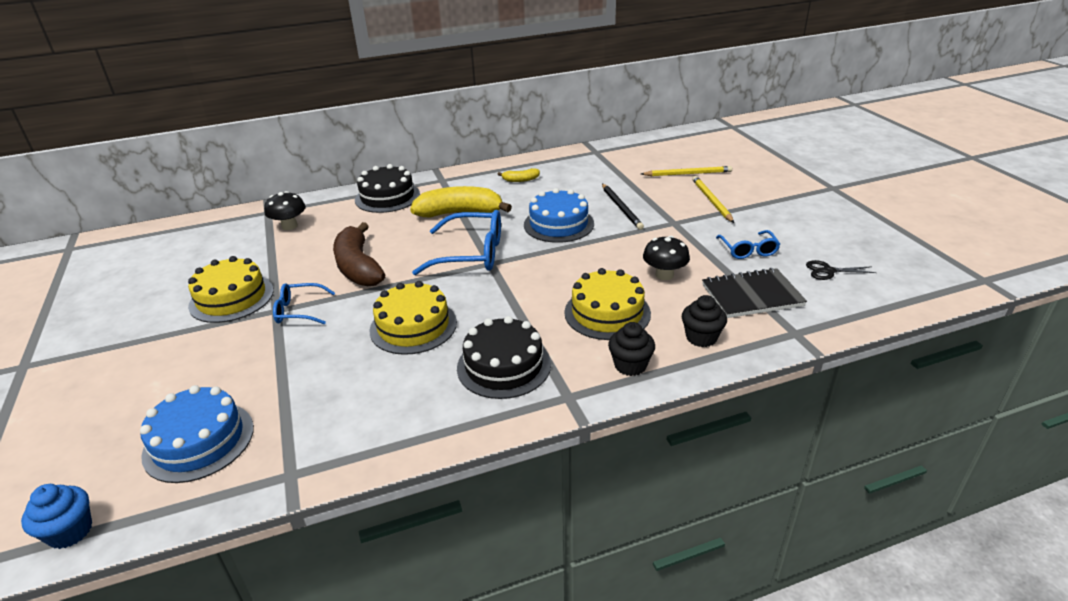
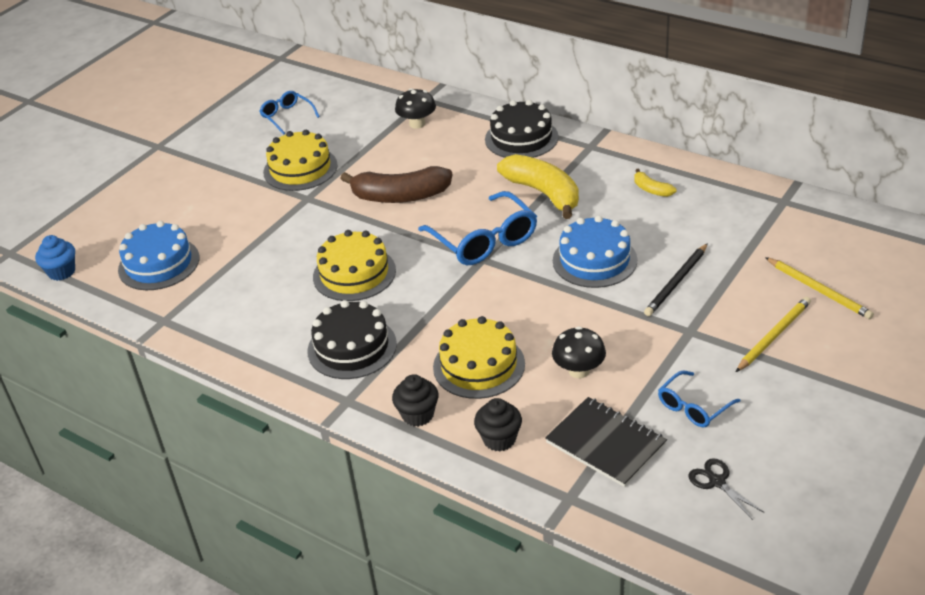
camera: 55 degrees right, 5 degrees up
(299, 311) = (317, 208): blue glasses -> blue glasses (287, 116)
(358, 267) = (400, 196): brown banana -> brown banana turned 120 degrees counterclockwise

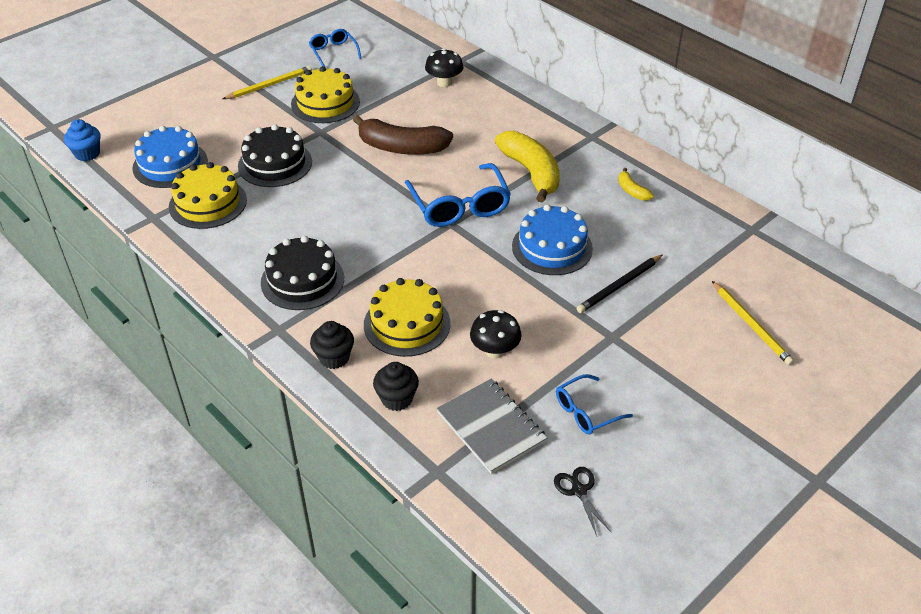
camera: 10 degrees right, 5 degrees up
(354, 273) = (332, 211): yellow cake -> yellow cake (208, 203)
(521, 138) = (532, 115): black cake -> black cake (275, 164)
(606, 443) = (491, 427): black notebook -> grey notebook
(774, 336) = (690, 360): yellow pencil -> yellow pencil (270, 85)

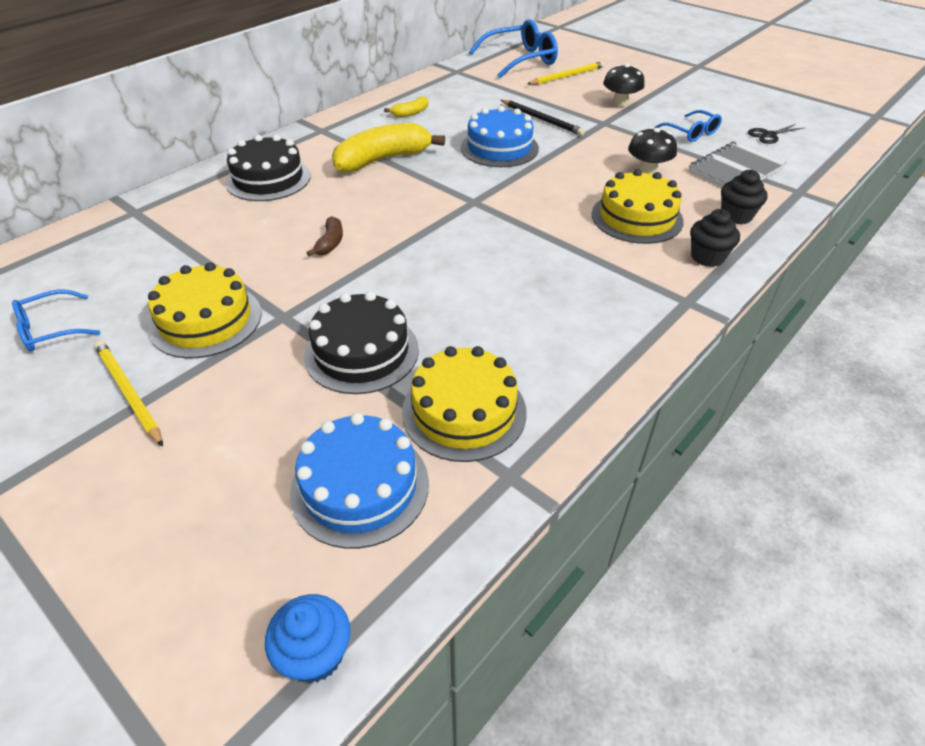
camera: 95 degrees left, 0 degrees up
(302, 280) = (599, 293): black cake -> black cake (268, 179)
(401, 147) = (330, 243): brown banana -> brown banana, size x0.46
(444, 82) = (186, 220): black mushroom -> black mushroom (620, 103)
(459, 206) = (443, 197): blue glasses -> blue glasses (520, 60)

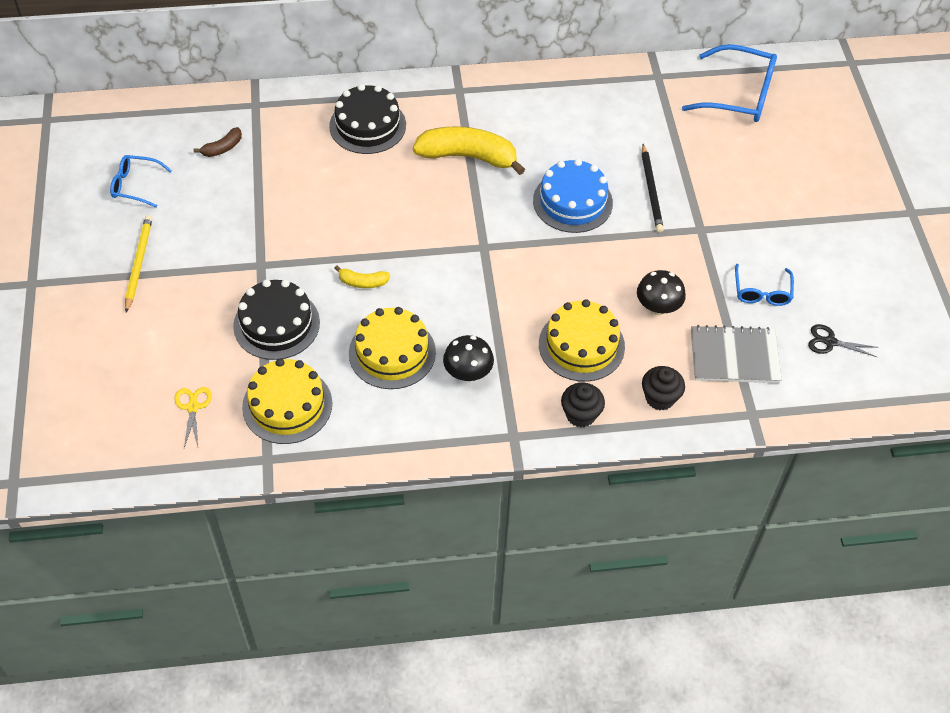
camera: 40 degrees right, 10 degrees up
(206, 320) = (217, 237): yellow cake -> yellow cake (392, 352)
(315, 654) = (100, 470): blue cupcake -> none
(330, 243) = (346, 220): brown banana -> brown banana (222, 148)
(360, 486) = (193, 407): blue cake -> yellow scissors
(410, 113) = (551, 112): yellow banana -> yellow banana (362, 282)
(567, 76) = (753, 146): yellow pencil -> none
(620, 103) = (751, 214): black mushroom -> black mushroom (468, 373)

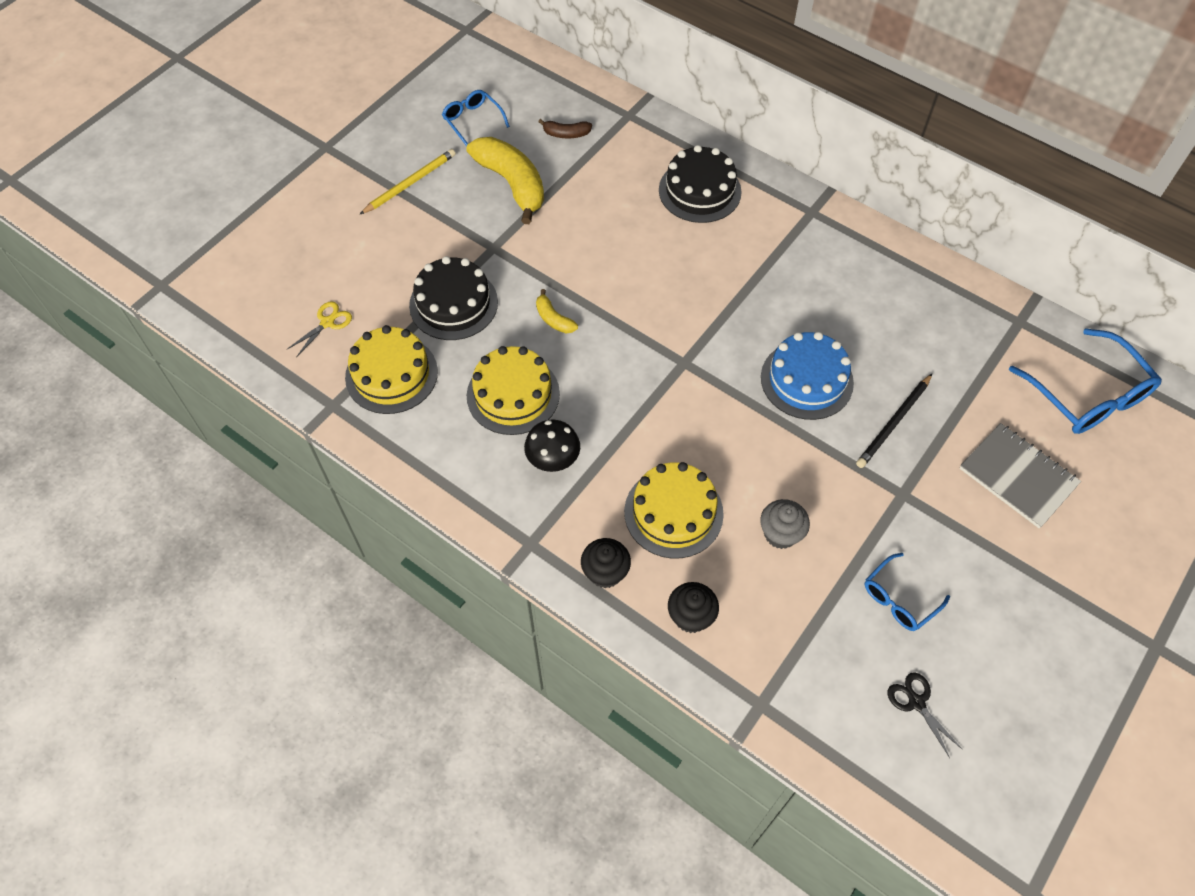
camera: 45 degrees right, 5 degrees up
(468, 157) = (756, 275): yellow banana -> yellow banana (512, 184)
(658, 307) = (780, 534): black mushroom -> grey cupcake
(734, 356) = (803, 637): grey notebook -> grey notebook (1018, 476)

